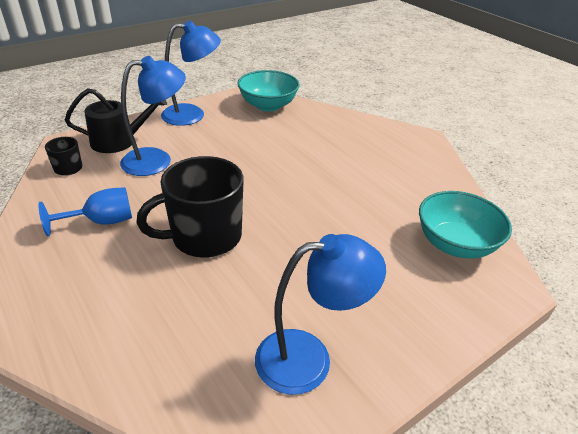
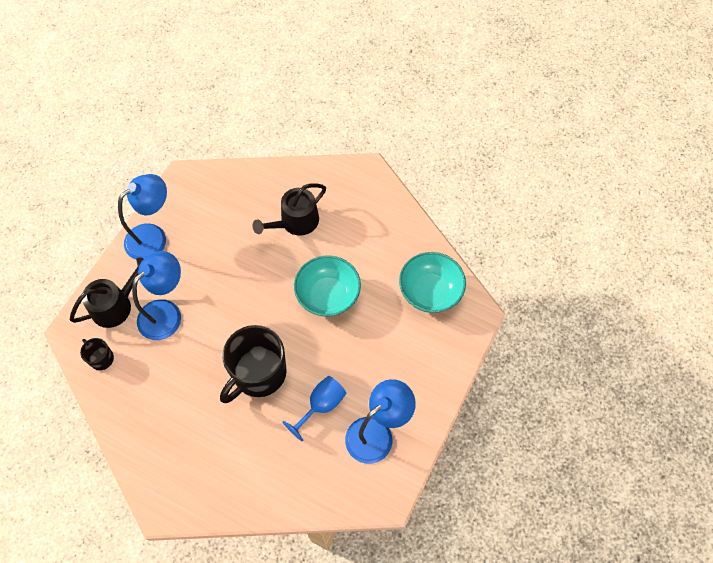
camera: 25 degrees left, 25 degrees up
(101, 222) = (175, 398): blue goblet -> blue goblet (321, 405)
(268, 105) = (212, 188): turquoise bowl -> turquoise bowl (328, 296)
(329, 146) = (295, 222): none -> black watering can

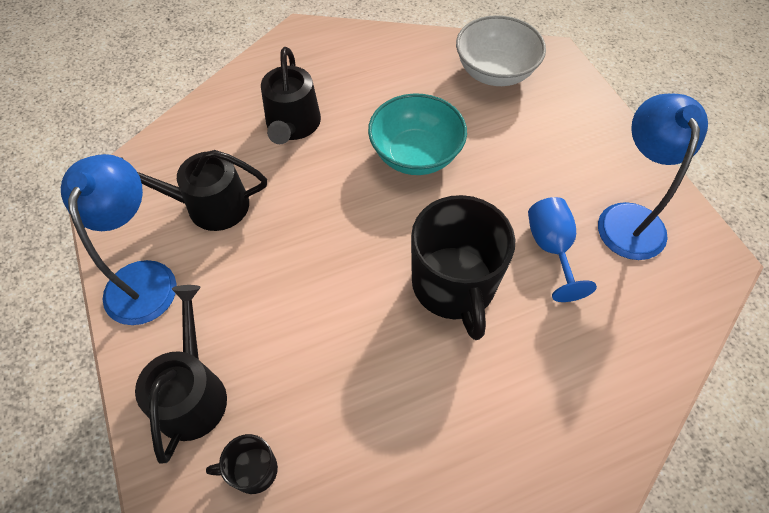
camera: 50 degrees left, 5 degrees down
(166, 312) = (269, 335): blue lamp -> none
(213, 228) = (209, 205): none -> black watering can
(430, 292) = (495, 72): turquoise bowl -> white bowl

